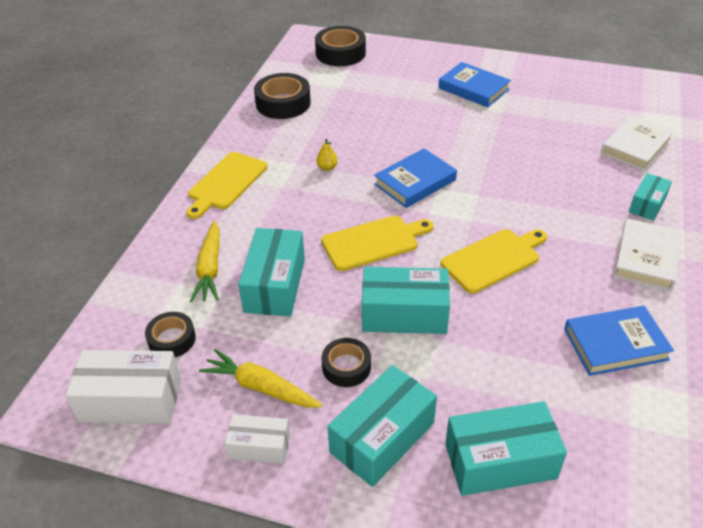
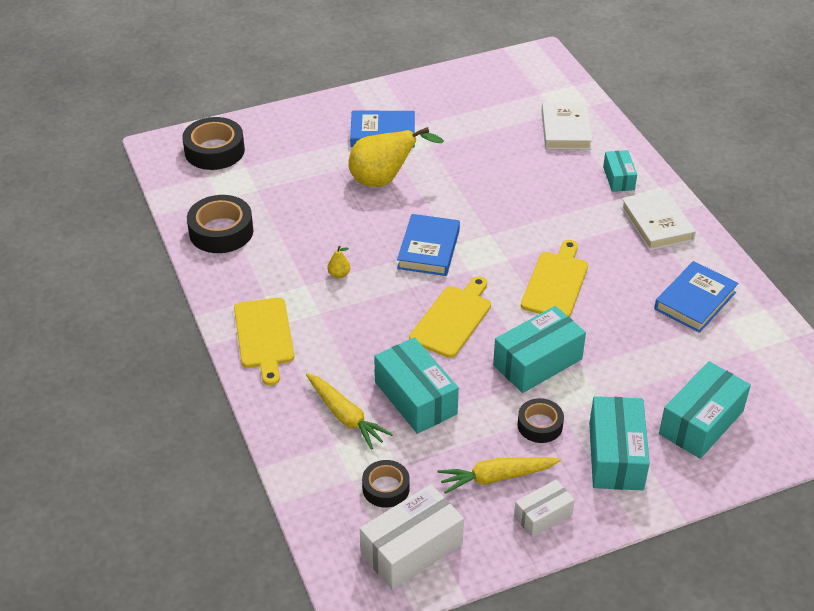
camera: 40 degrees left, 0 degrees up
(437, 120) = (384, 180): none -> yellow pear

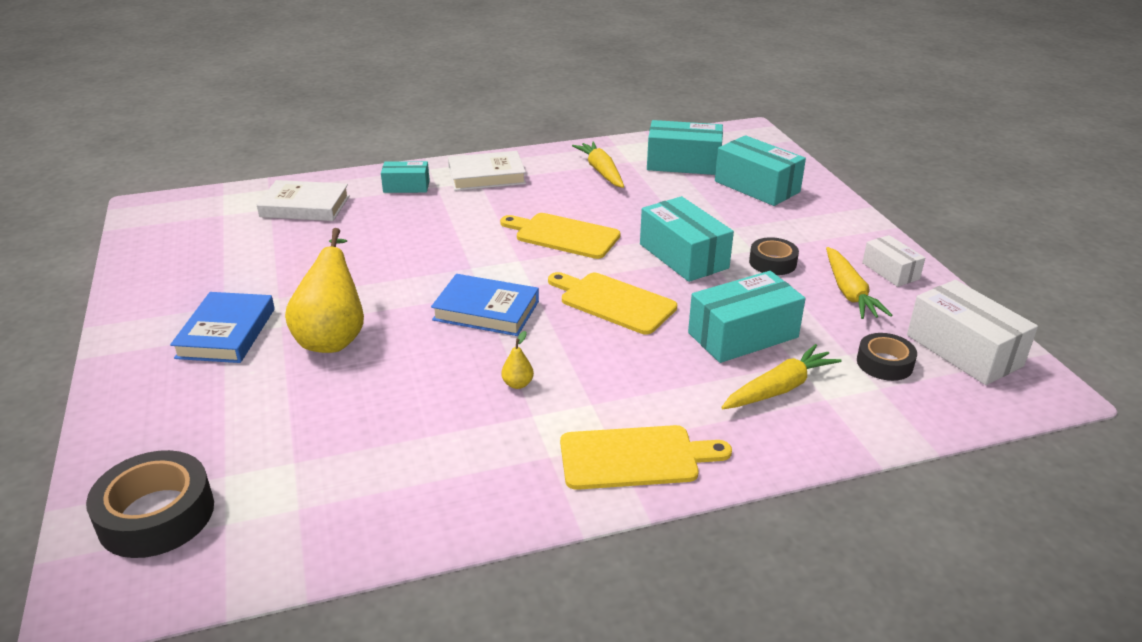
camera: 85 degrees left, 10 degrees down
(221, 231) = (385, 505): black tape -> none
(615, 456) = (805, 228): turquoise box -> turquoise box (683, 163)
(695, 301) = (601, 171): blue book -> yellow carrot

